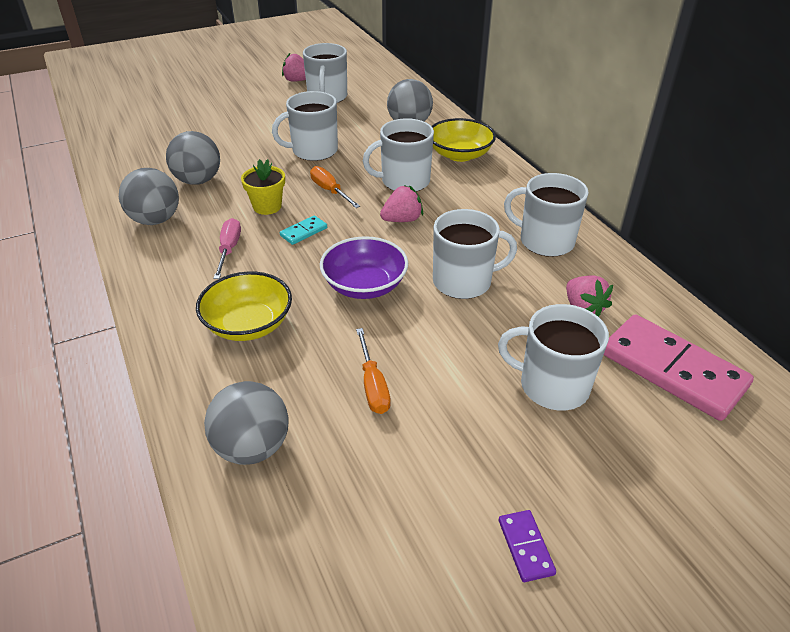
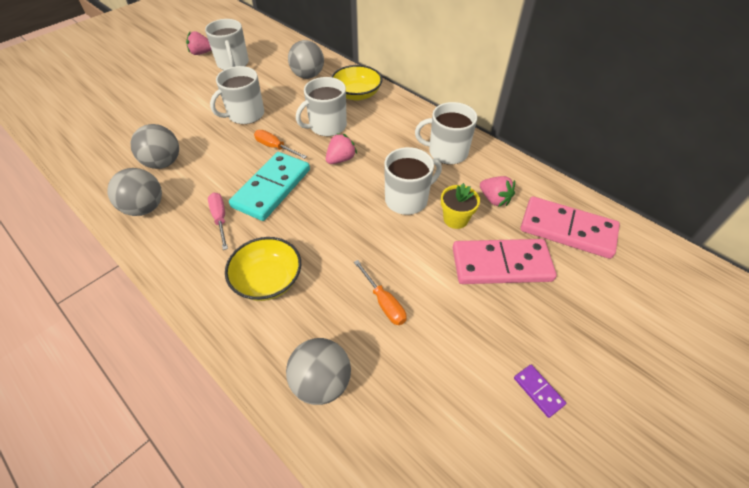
camera: 20 degrees left, 10 degrees up
(267, 206) = (232, 173): yellow flower pot -> yellow flower pot (455, 219)
(303, 232) = (272, 188): turquoise domino -> turquoise domino, size x2.36
(364, 285) = (339, 222): purple bowl -> none
(552, 385) = (501, 264): white mug -> pink domino

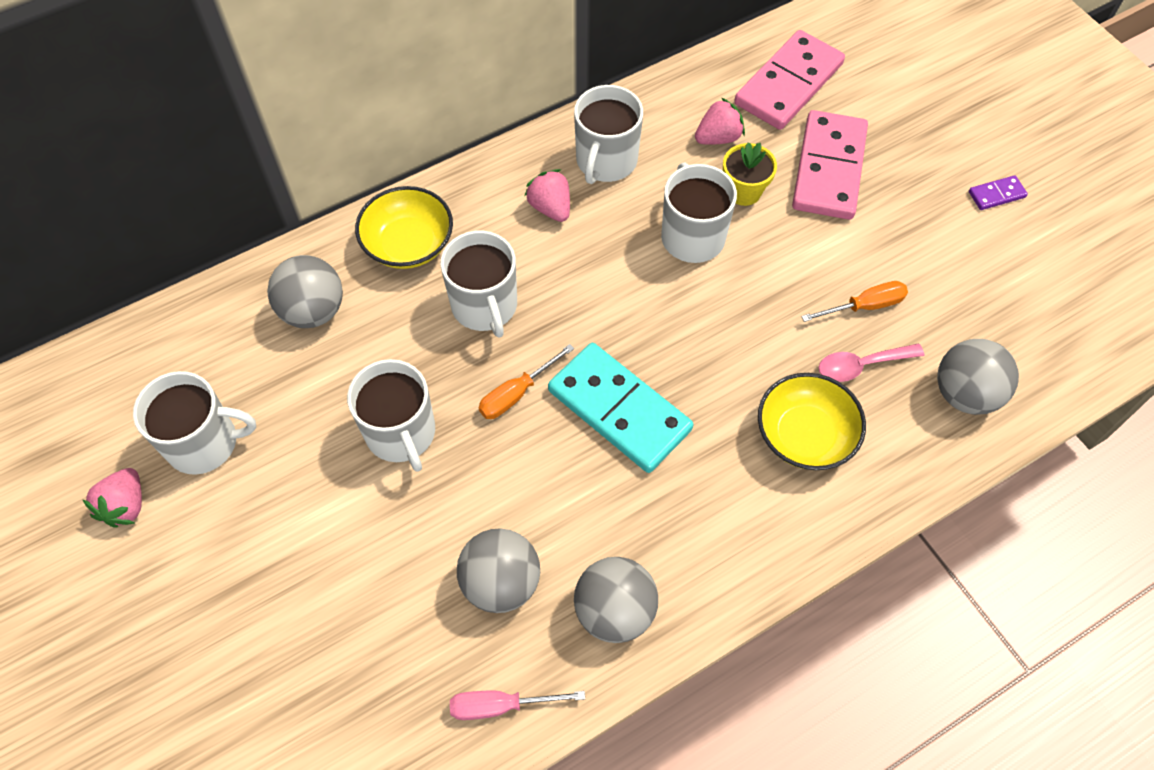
camera: 75 degrees left, 10 degrees up
(220, 219) = (670, 491): pink screwdriver -> pink screwdriver (501, 705)
(331, 306) = (861, 365): none -> pink spoon
(341, 159) = (579, 302): pink strawberry -> pink strawberry (550, 208)

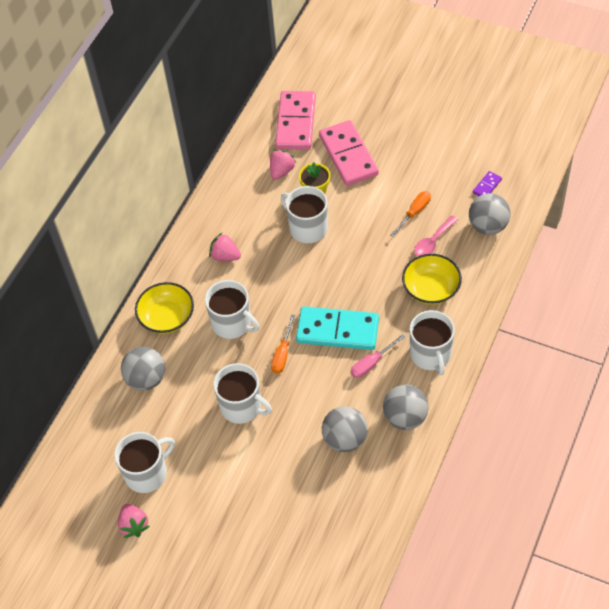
camera: 30 degrees left, 5 degrees down
(501, 705) = (387, 488): pink screwdriver -> pink screwdriver (372, 363)
(606, 161) = (234, 216): white mug -> white mug (431, 354)
(996, 194) = (437, 122): purple domino -> purple domino (487, 186)

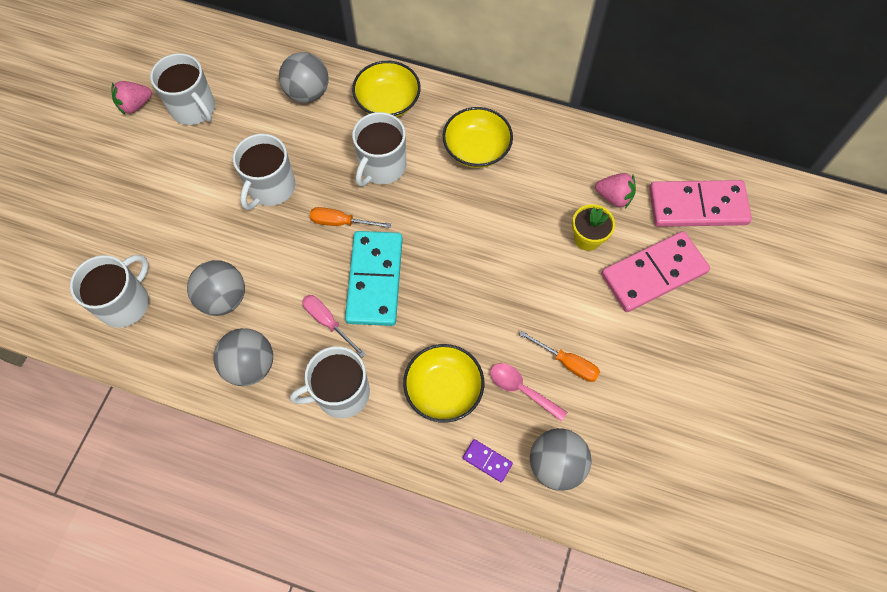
camera: 80 degrees right, 10 degrees up
(225, 256) = (476, 149): pink strawberry -> yellow bowl
(307, 228) = (527, 234): white mug -> white mug (125, 303)
(487, 186) = (628, 462): purple domino -> purple domino (487, 461)

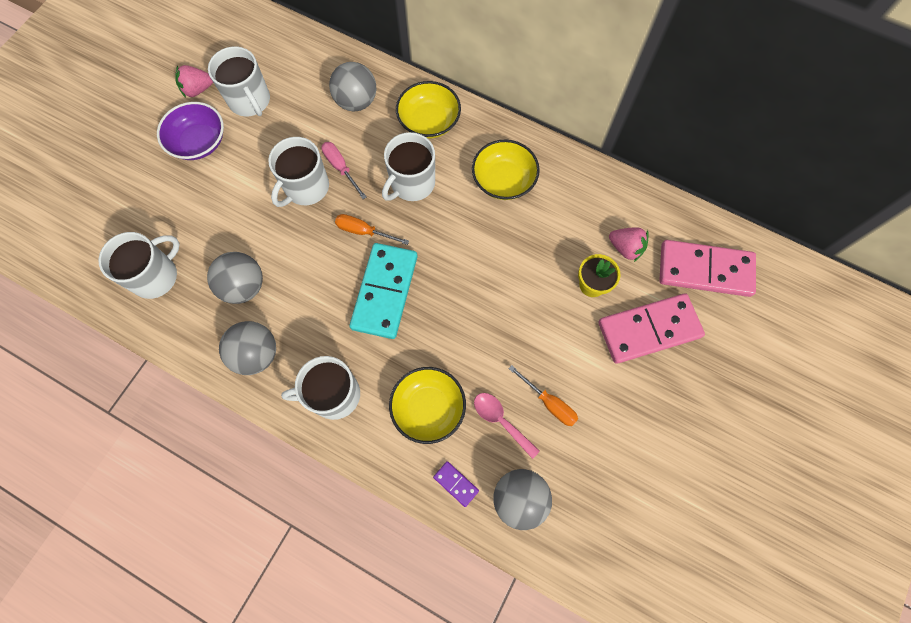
camera: 10 degrees right, 5 degrees up
(147, 158) = (199, 142): none -> purple bowl
(328, 322) = (334, 325): pink screwdriver -> pink screwdriver (341, 168)

